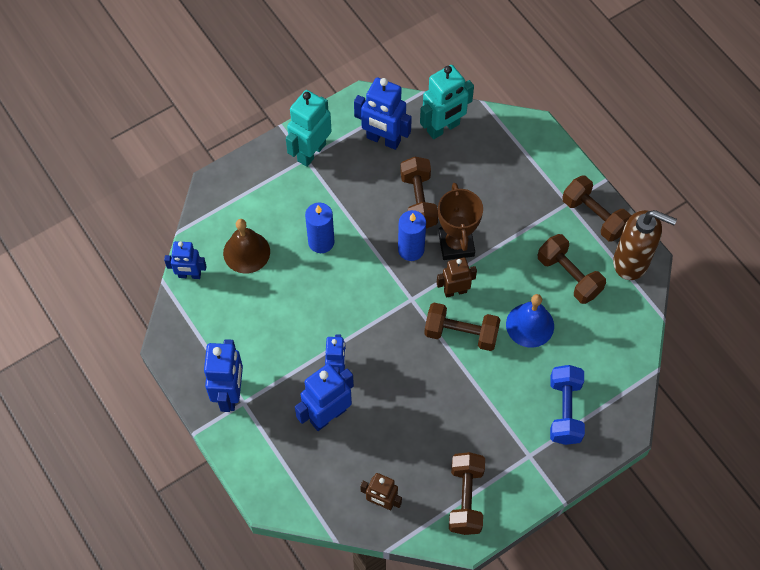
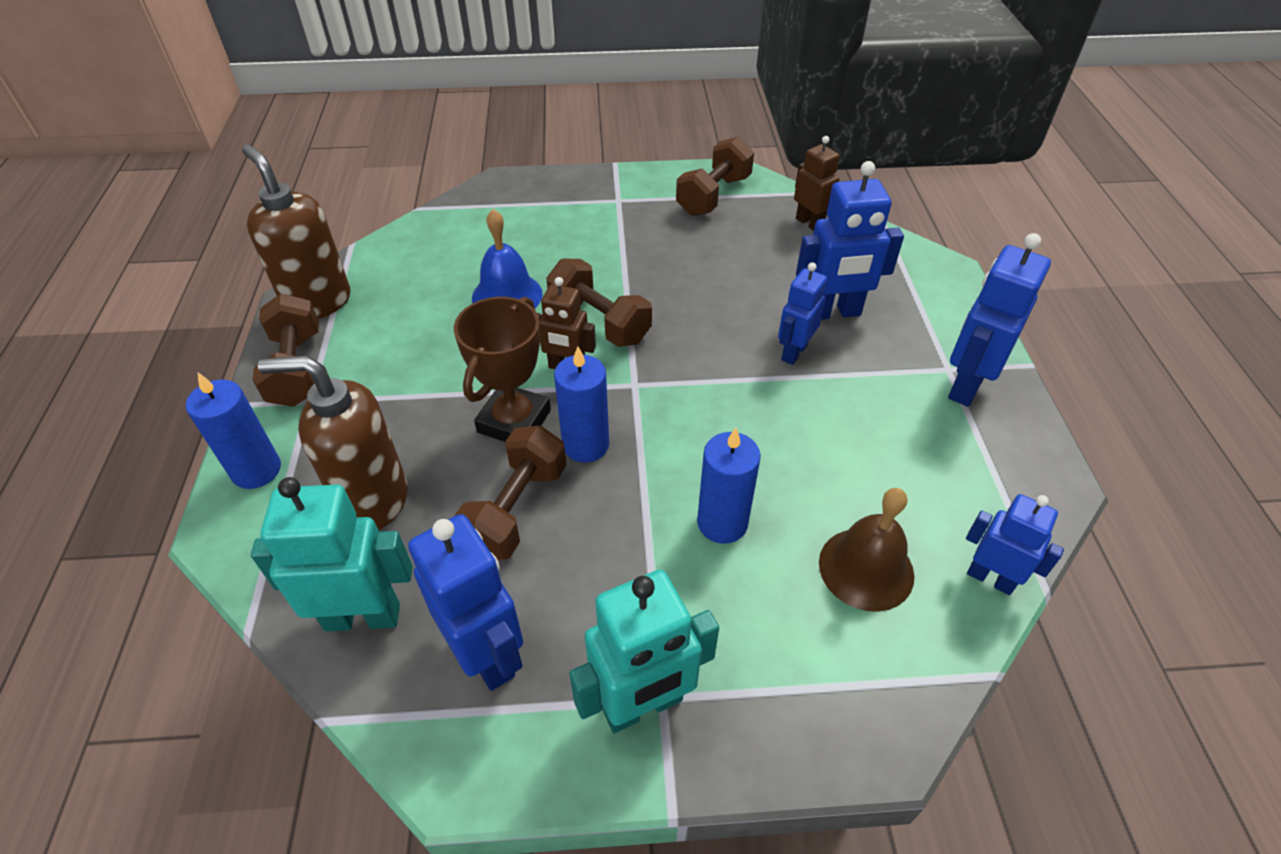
camera: 150 degrees left, 15 degrees down
(485, 172) = (373, 500): none -> brown soap dispenser
(552, 158) = (256, 470): none -> blue candle
(564, 411) = (546, 215): blue dumbbell -> none
(569, 276) = (407, 321): brown dumbbell -> none

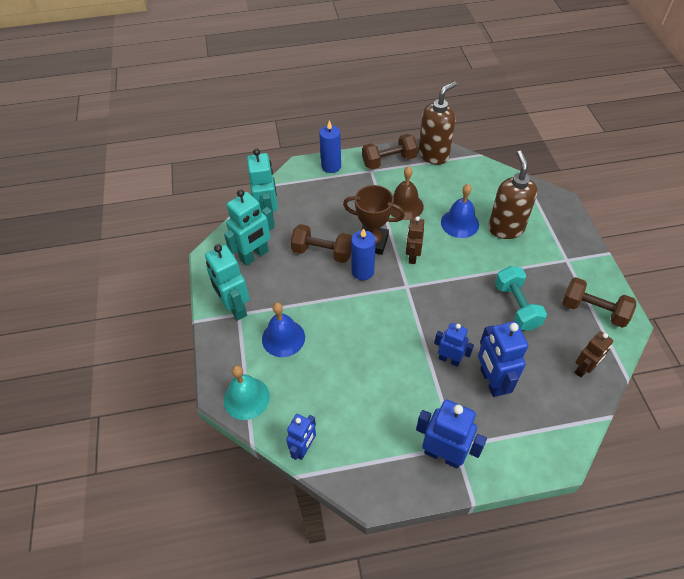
camera: 85 degrees right, 5 degrees up
(373, 500) = (321, 205): brown soap dispenser -> brown soap dispenser (505, 228)
(487, 654) = (254, 256): blue robot -> turquoise robot
(599, 321) = (450, 265): brown dumbbell -> none
(697, 263) = (516, 306): none -> turquoise dumbbell
(722, 523) = (324, 330): blue candle -> none
(738, 601) = (283, 338): none -> blue bell
(866, 568) = (304, 391): brown bell -> brown bell (404, 206)
(892, 683) = (246, 398): none -> turquoise bell

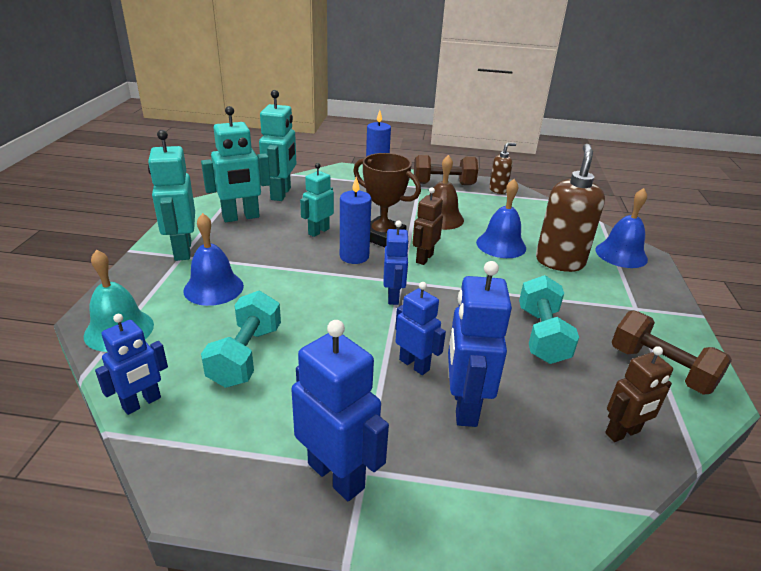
camera: 15 degrees right, 20 degrees down
(322, 252) = (318, 231): brown dumbbell -> turquoise robot
(343, 389) = (246, 355): none -> turquoise dumbbell
(409, 303) = (393, 297): none -> blue robot
(433, 155) = (498, 190): brown soap dispenser -> brown soap dispenser, size x0.52
(544, 206) = (621, 254): none -> blue bell

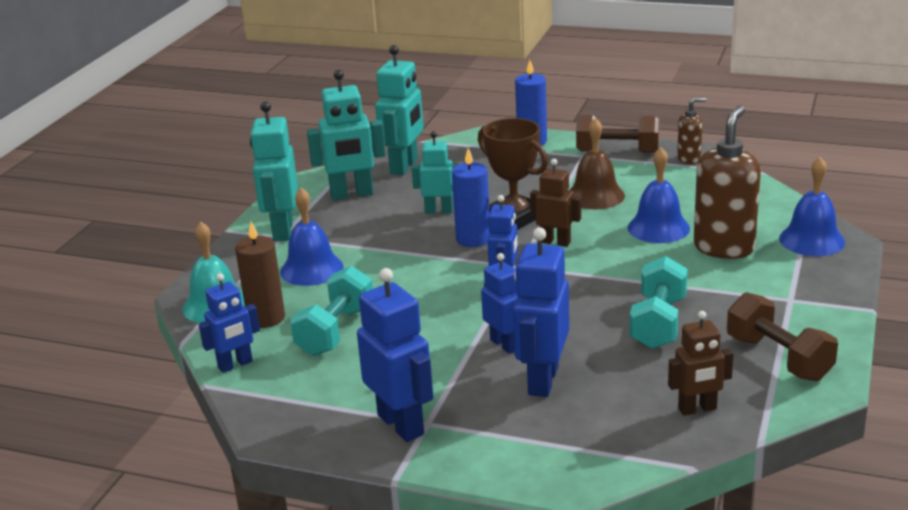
camera: 15 degrees right, 5 degrees down
(172, 343) = (266, 318): none -> brown candle
(318, 231) = (439, 211): turquoise robot -> turquoise robot turned 45 degrees clockwise
(424, 258) = (555, 242): brown robot -> brown robot turned 75 degrees clockwise

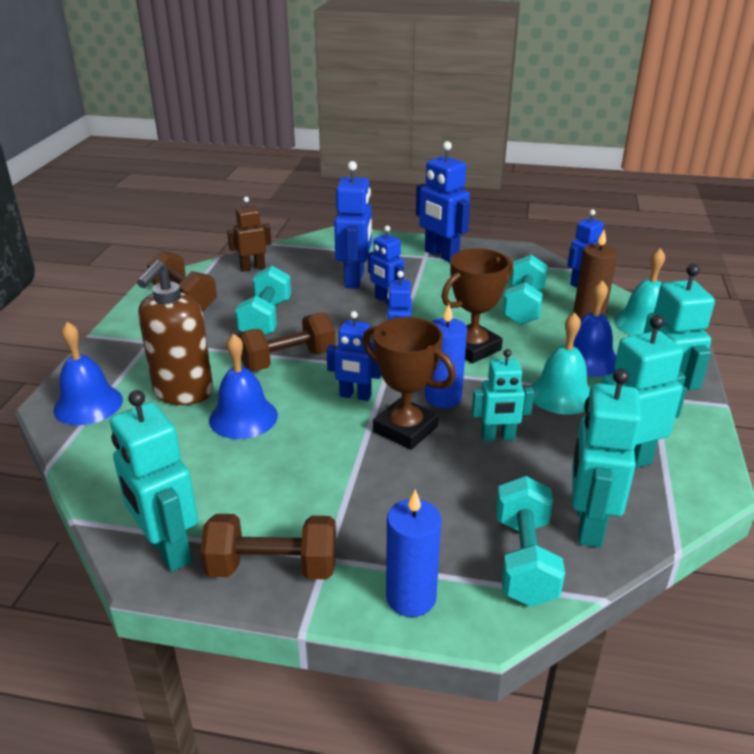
camera: 170 degrees right, 5 degrees up
(363, 239) = (561, 394): none -> turquoise bell
(423, 283) = (472, 348): none -> brown trophy
(456, 153) = (524, 560): none -> turquoise dumbbell
(555, 242) = (355, 396): brown robot -> blue robot
(595, 195) = (311, 468): brown bell -> none
(624, 275) = (288, 360): none -> brown dumbbell
(689, 159) = (167, 549): brown soap dispenser -> turquoise robot

